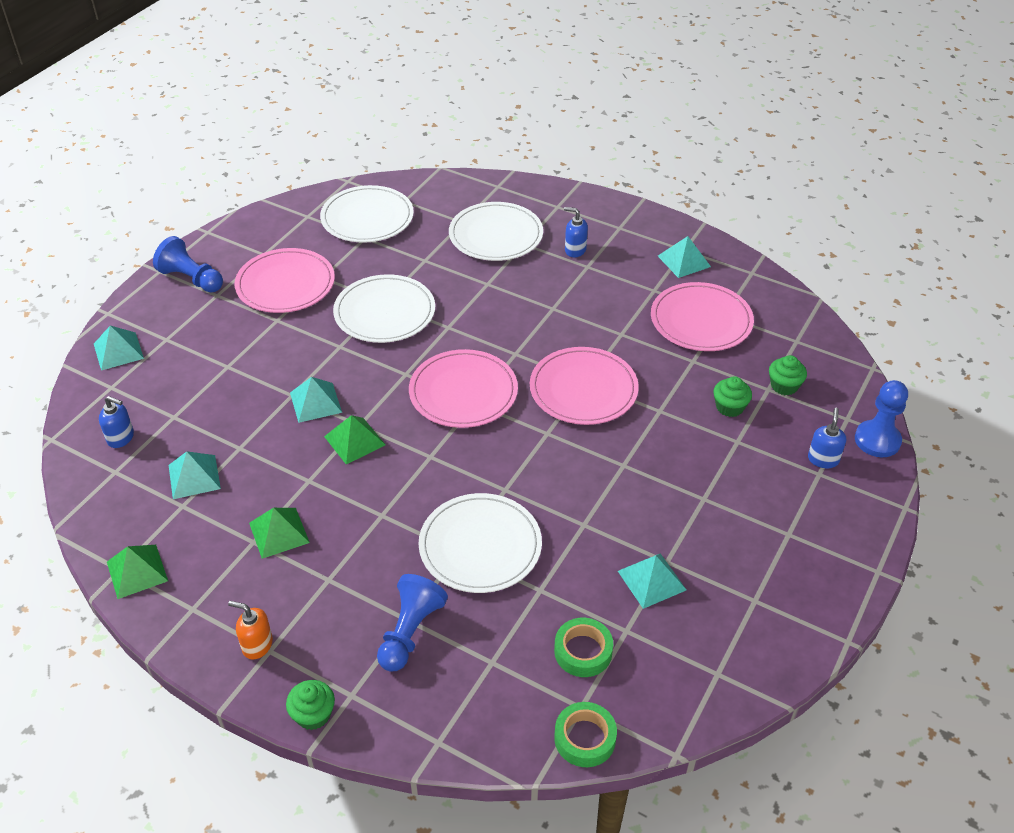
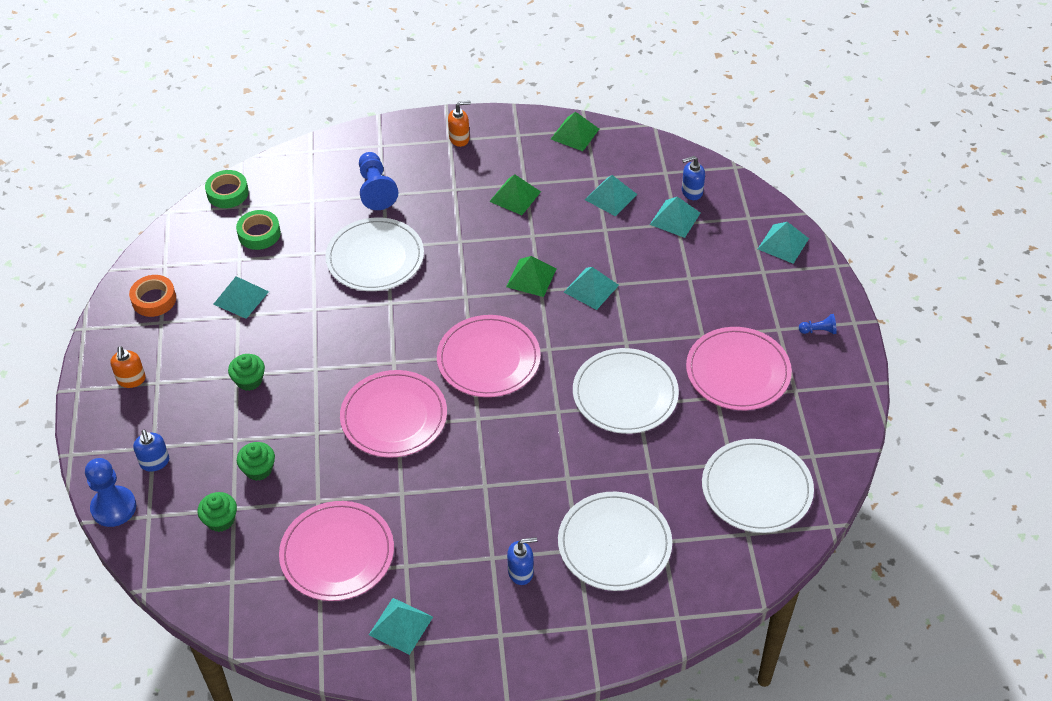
camera: 145 degrees right, 5 degrees up
(169, 422) = (675, 218): none -> turquoise pyramid
(191, 279) = (818, 330): blue pawn -> blue pawn, size x0.50
(313, 714) = (393, 127): green cupcake -> green cupcake (249, 380)
(750, 633) = (154, 299): none -> orange tape
(815, 551) = (131, 380): none -> orange soap dispenser

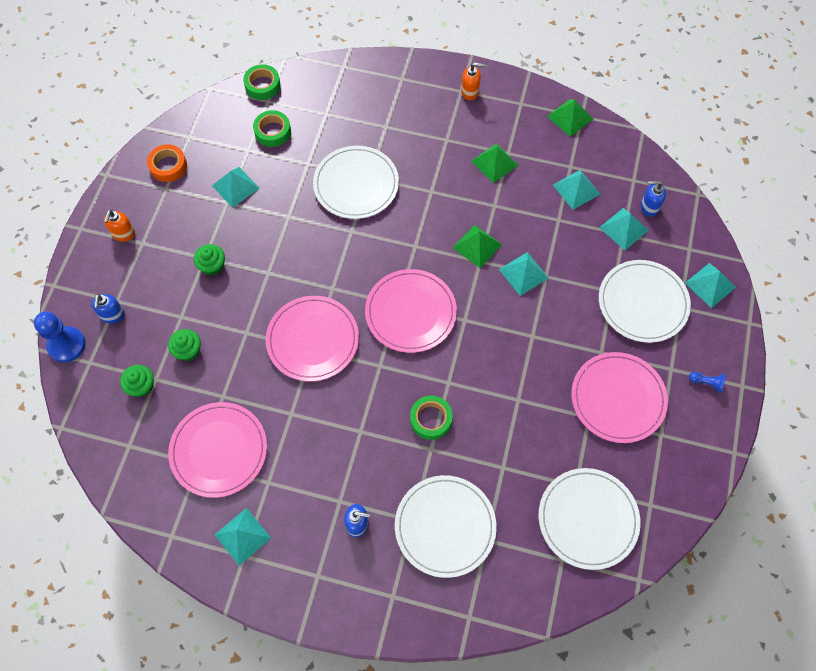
camera: 20 degrees right, 15 degrees up
(376, 189) = (382, 119): blue pawn -> none
(555, 451) = (431, 419): none -> green tape
(625, 394) = (511, 386): white plate -> white plate (643, 303)

